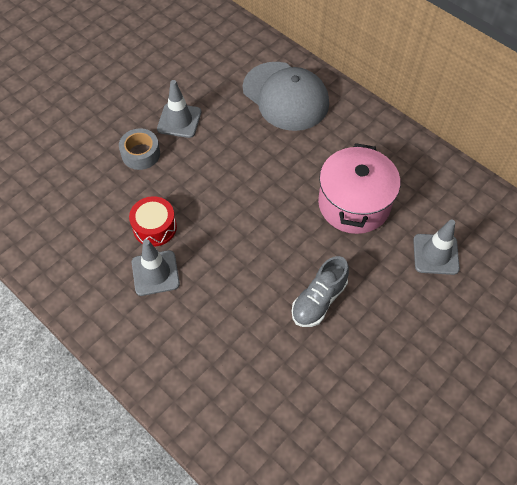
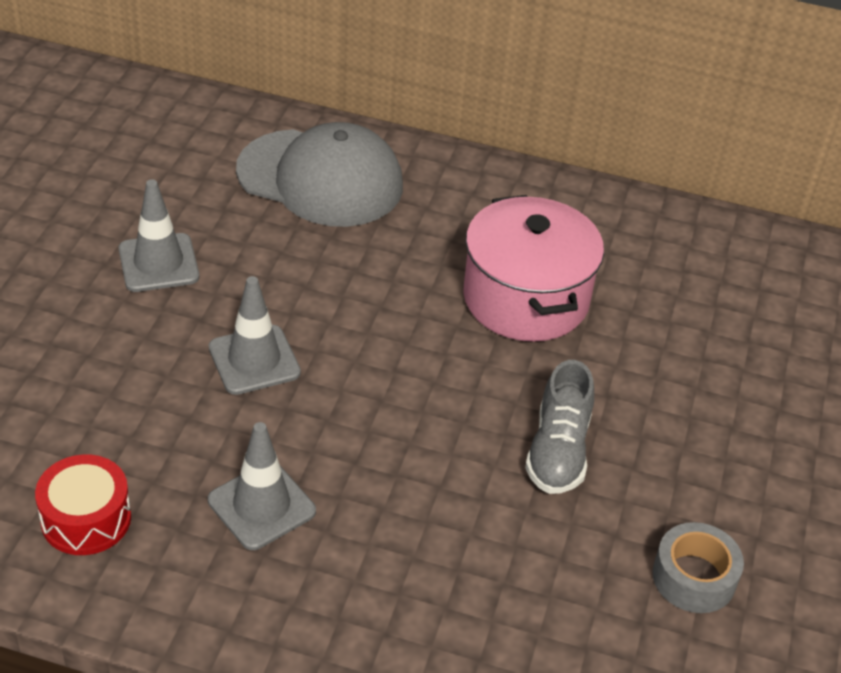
camera: 30 degrees left, 15 degrees down
(141, 154) = (120, 333): grey tape -> grey tape (694, 577)
(154, 227) = (216, 437): red drum -> red drum (86, 519)
(435, 254) = (689, 328): grey traffic cone -> grey traffic cone (254, 360)

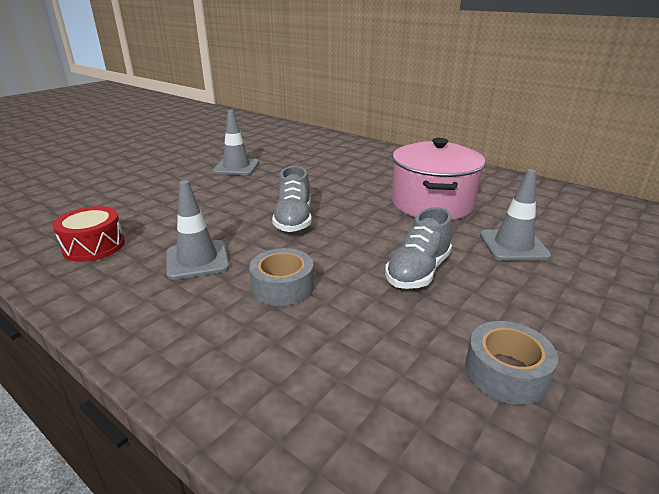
camera: 25 degrees right, 15 degrees down
(254, 360) = (252, 203): grey traffic cone -> grey traffic cone (513, 245)
(321, 178) = (341, 153): grey cap -> none
(343, 386) = (293, 220): none -> grey shoe
(406, 523) = (282, 286): none -> grey tape

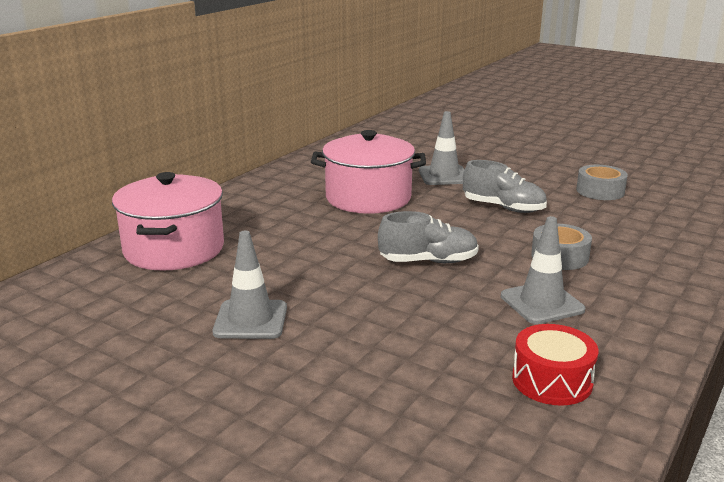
camera: 95 degrees left, 5 degrees down
(334, 149) = (174, 249): none -> pink pot

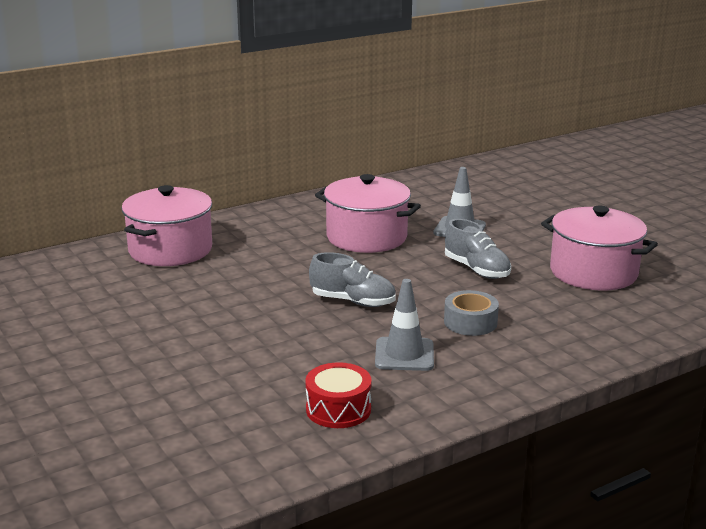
camera: 25 degrees right, 0 degrees up
(250, 320) = (172, 314): grey traffic cone -> none
(600, 191) = (593, 272): grey tape -> pink pot

